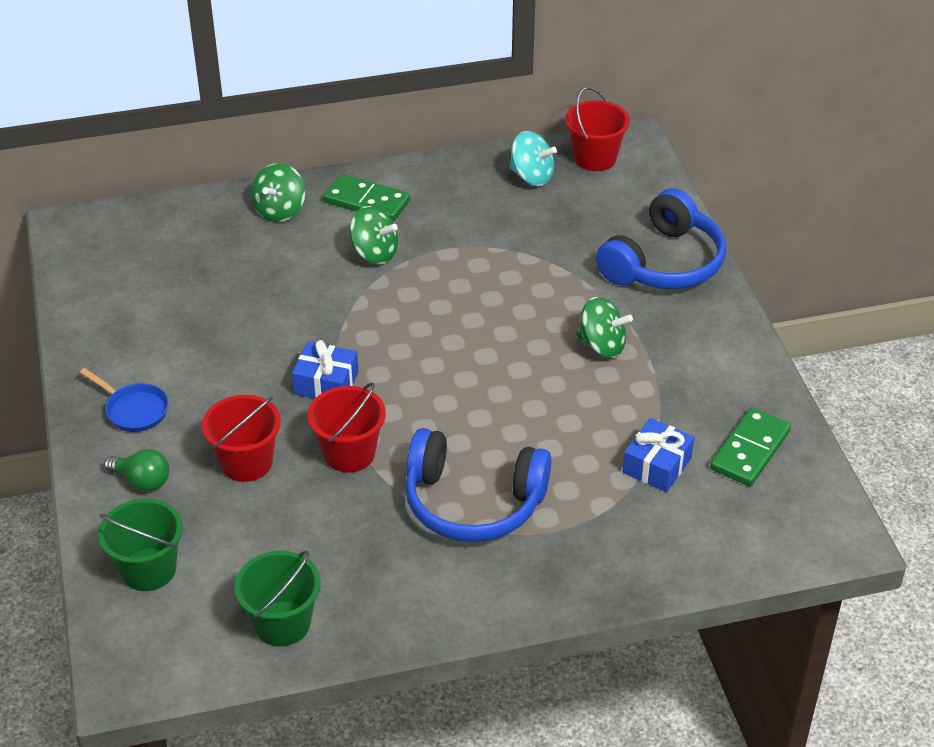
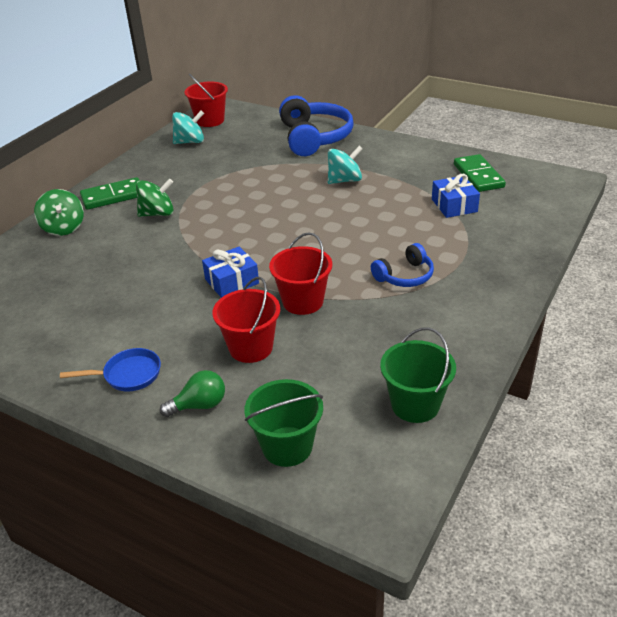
camera: 45 degrees left, 5 degrees down
(473, 503) = (405, 276): blue headphones -> blue headphones, size x0.54
(602, 346) = (344, 180): green spinning top -> turquoise spinning top

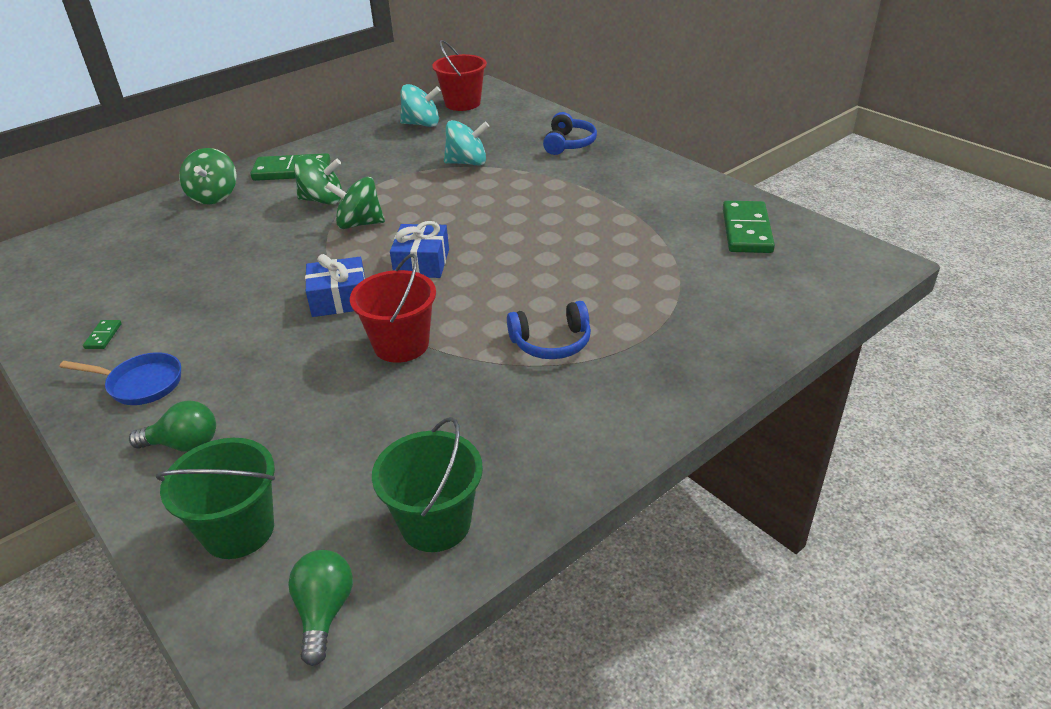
camera: 20 degrees right, 0 degrees up
(65, 350) = (103, 336): none -> green domino
(202, 225) = (359, 224): none -> green spinning top
(251, 347) = (297, 387): red bucket -> none
(314, 137) = (569, 144): blue headphones -> blue headphones, size x0.54
(344, 180) = (566, 203): turquoise spinning top -> turquoise spinning top (467, 163)
(385, 475) = (324, 612): none -> green light bulb
(454, 205) = (685, 263): blue gift -> blue gift (422, 263)

